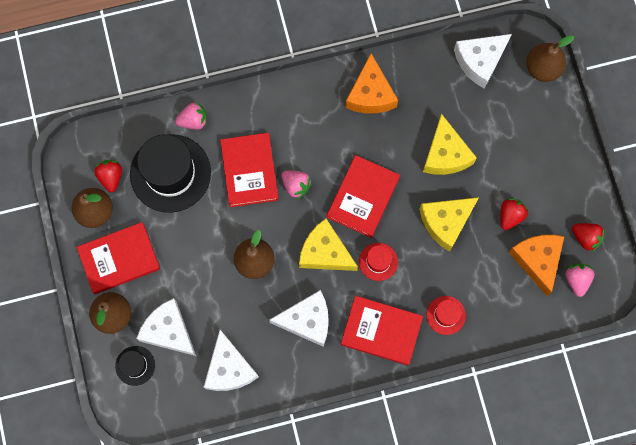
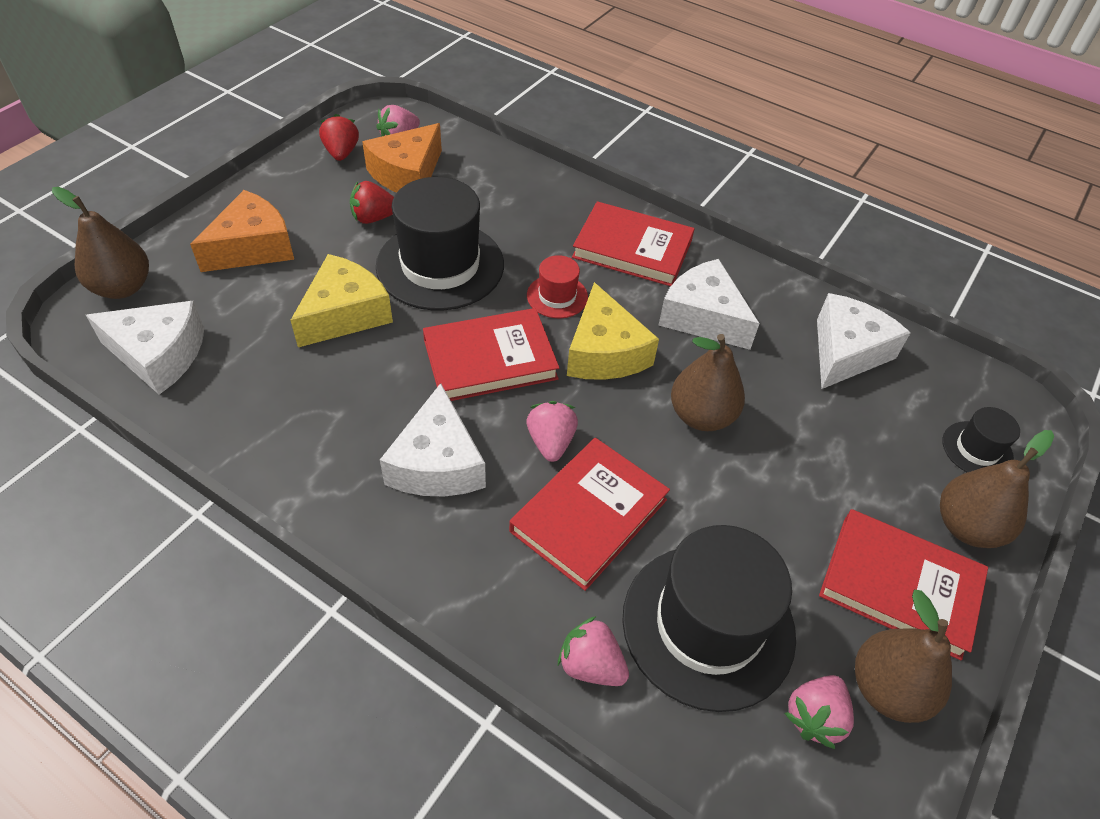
camera: 135 degrees left, 25 degrees down
(111, 177) = (814, 717): red strawberry -> pink strawberry
(168, 331) = (895, 445): white cheese -> white cheese (437, 463)
(370, 94) = (320, 447): orange cheese -> orange cheese (253, 247)
(381, 331) = (632, 248): red book -> red book turned 45 degrees counterclockwise
(446, 222) = (440, 265): yellow cheese -> black hat
(446, 315) = (551, 209): red hat -> none

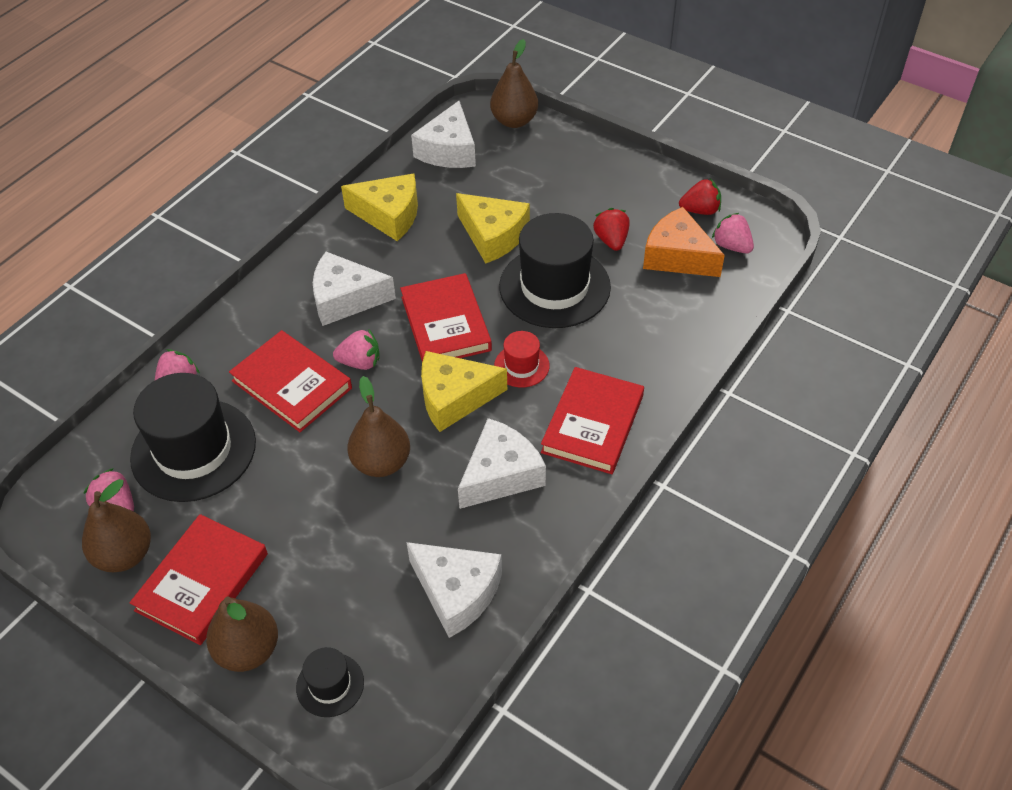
camera: 95 degrees right, 0 degrees up
(253, 247) = (565, 176): orange cheese -> none
(278, 419) = (389, 215): none -> yellow cheese

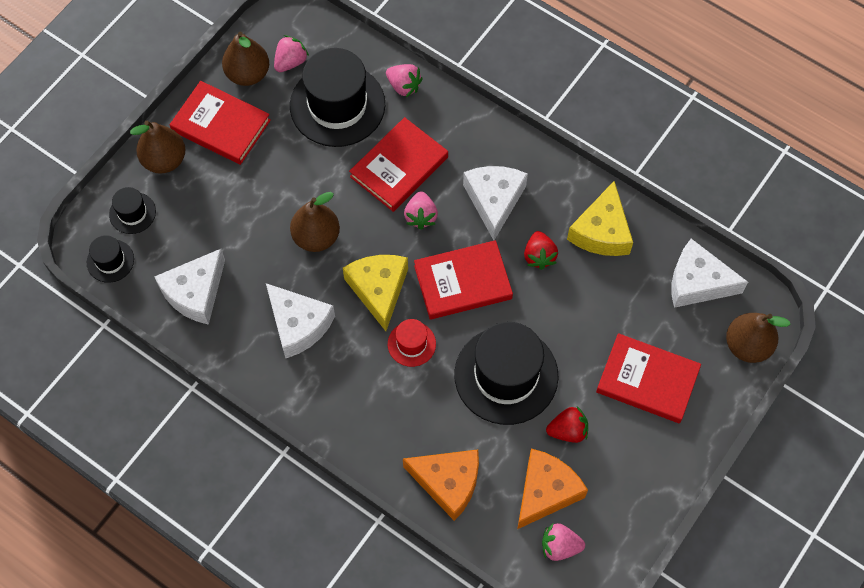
camera: 90 degrees right, 15 degrees up
(405, 707) = (110, 261): none -> black hat
(493, 236) = (574, 323): yellow cheese -> none
(593, 424) = (345, 399): red book -> red book (647, 380)
(680, 331) = (448, 483): none -> orange cheese
(700, 210) = (612, 521): red strawberry -> red strawberry (539, 256)
(731, 246) = (560, 546): pink strawberry -> pink strawberry turned 135 degrees counterclockwise

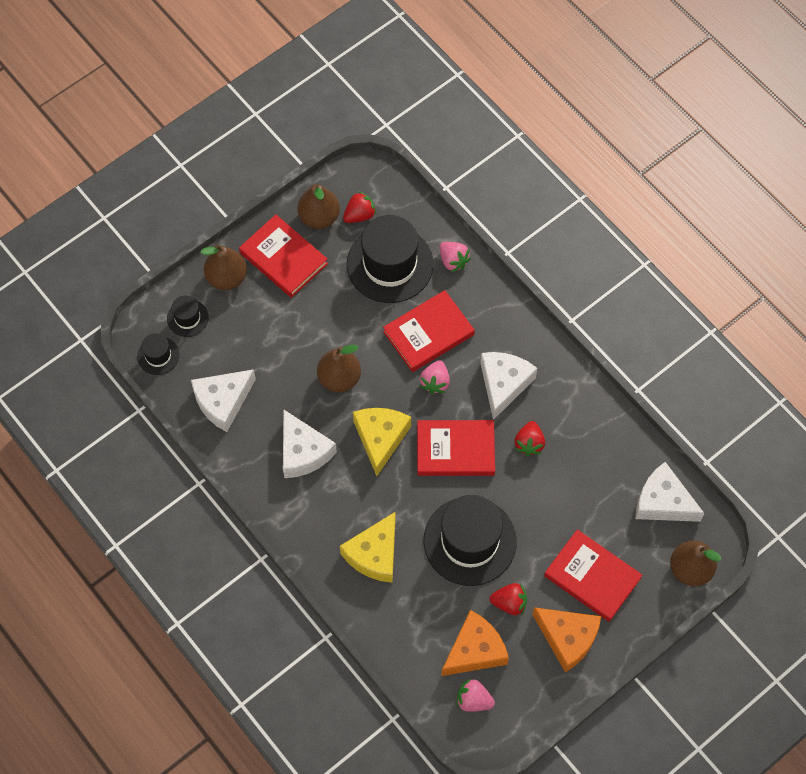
camera: 15 degrees right, 0 degrees up
(290, 62) = (359, 215): pink strawberry -> red strawberry
(411, 344) = (396, 493): red hat -> none
(448, 483) = (393, 621): orange cheese -> orange cheese (567, 638)
(601, 231) = (591, 435): yellow cheese -> yellow cheese (374, 554)

